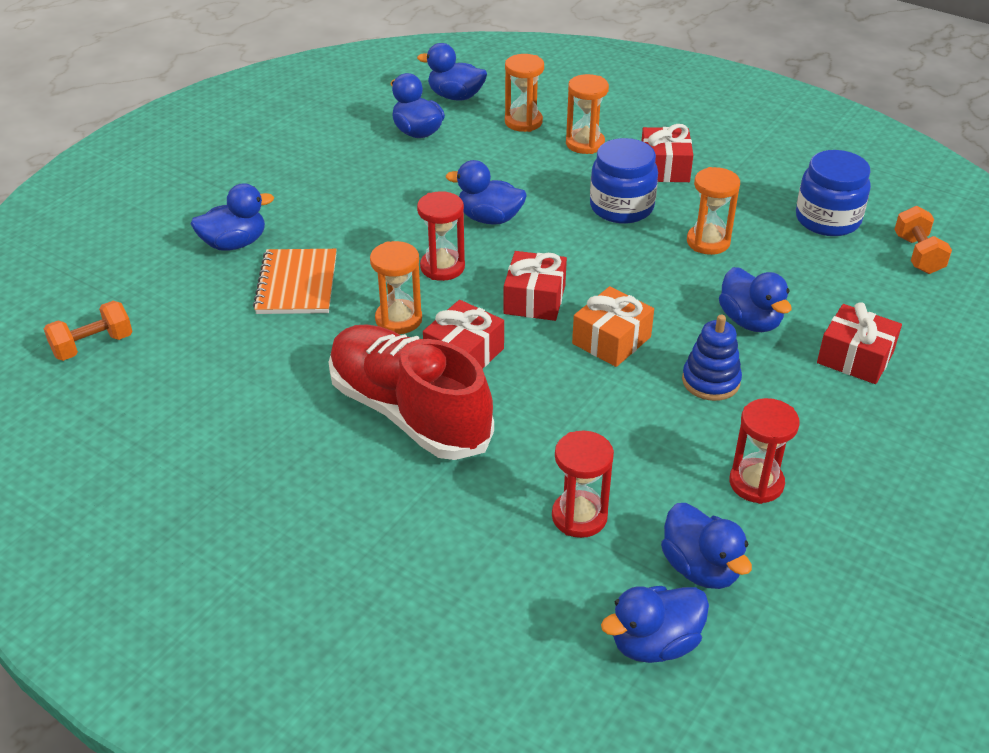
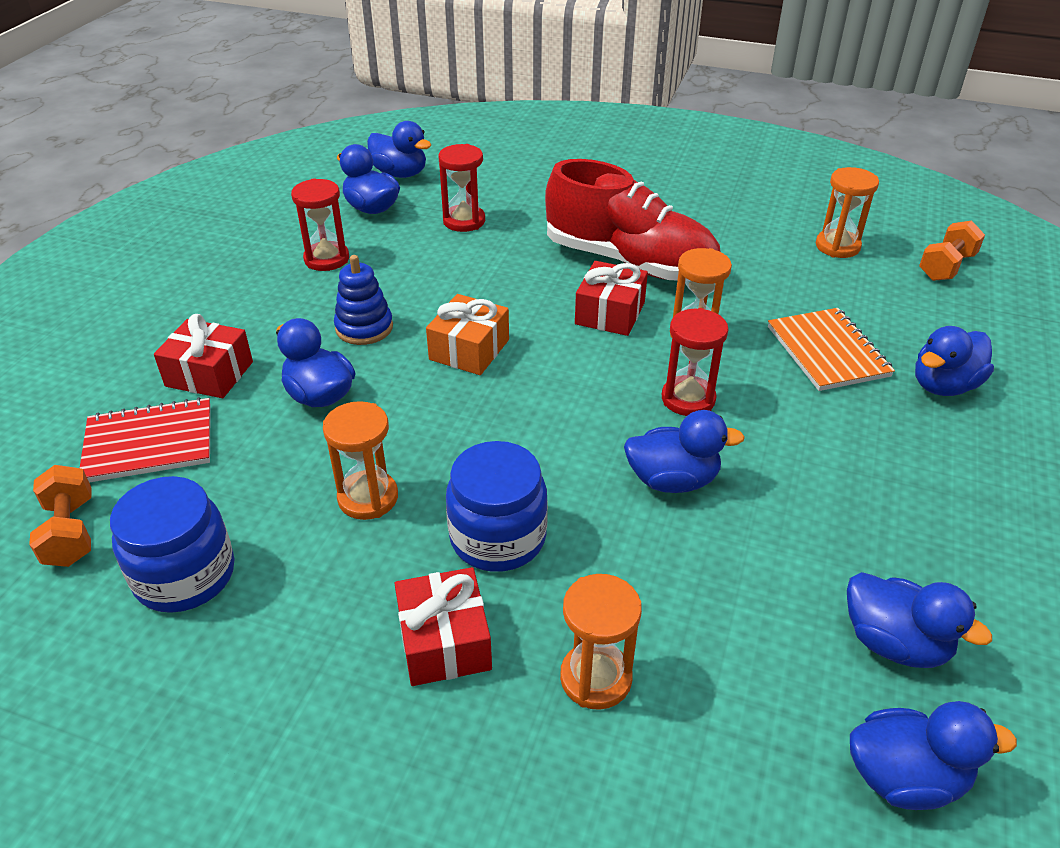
camera: 165 degrees right, 0 degrees up
(523, 122) = (731, 719): orange hourglass -> orange hourglass (837, 246)
(534, 299) = (565, 379): red gift -> none
(654, 643) = (400, 174): blue duck -> blue duck turned 75 degrees clockwise
(886, 305) = (149, 443): none -> red notebook

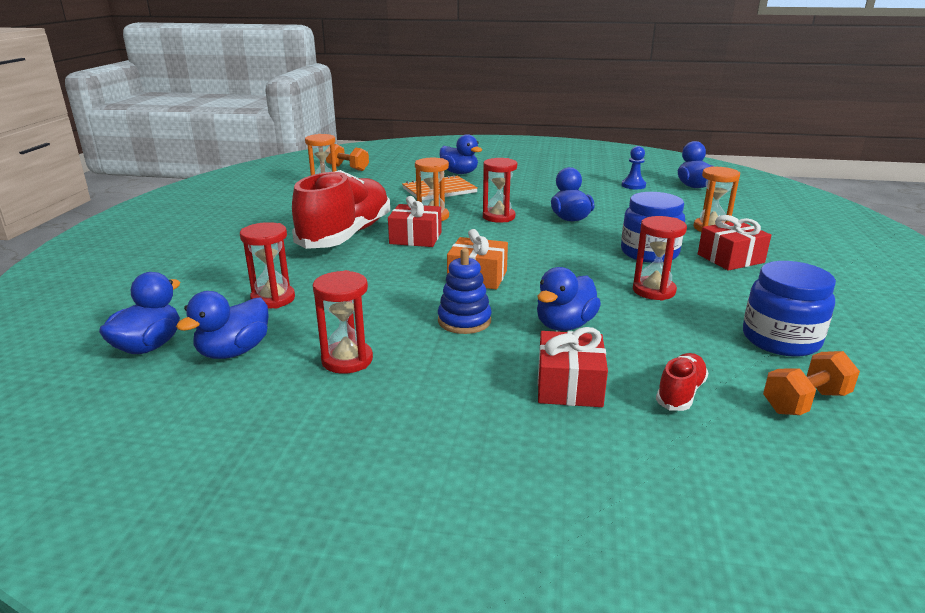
camera: 100 degrees left, 15 degrees down
(149, 443) = (680, 393): red notebook -> red shoe
(368, 498) = (653, 291): orange hourglass -> red hourglass
(894, 643) = (633, 185): blue duck -> blue pawn

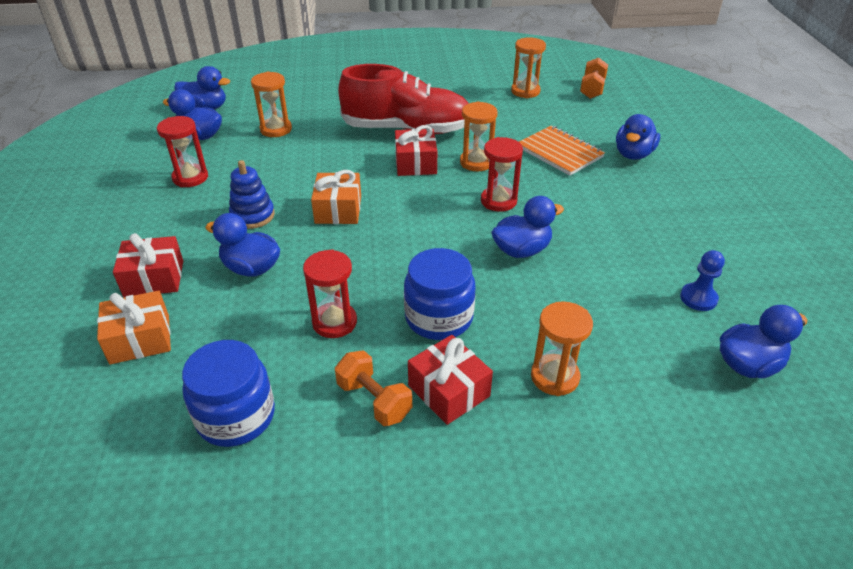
camera: 75 degrees right, 15 degrees up
(273, 299) = (276, 129): red hourglass -> orange hourglass
(680, 393) = (140, 339): red shoe -> orange gift
(805, 402) = (120, 420): orange dumbbell -> orange dumbbell (374, 400)

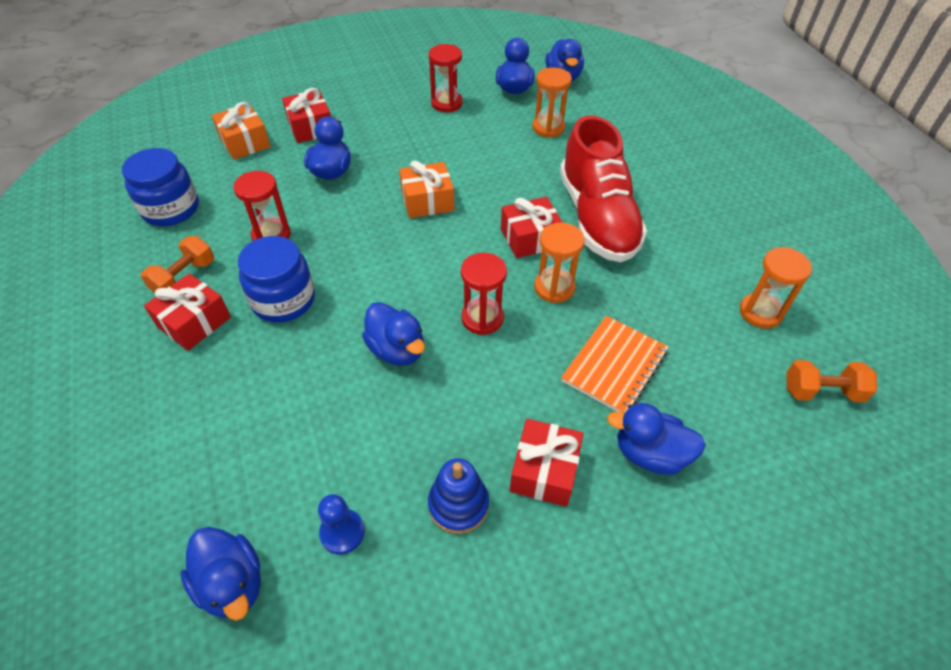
camera: 75 degrees right, 10 degrees up
(252, 216) = (403, 152): blue stacking toy -> blue stacking toy (458, 505)
(554, 377) = (211, 396): orange hourglass -> none
(645, 197) = (544, 471): none -> red gift

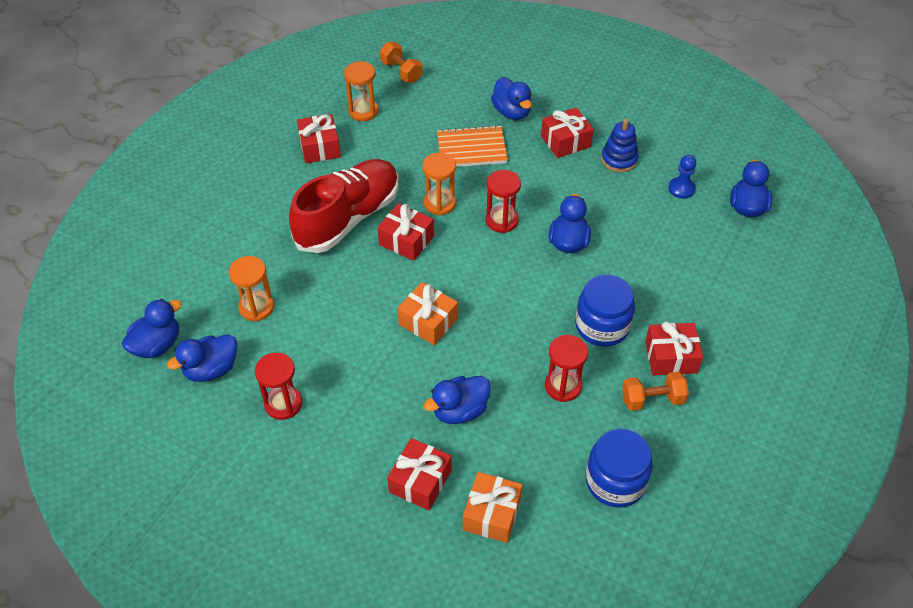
camera: 130 degrees left, 0 degrees up
(721, 249) = (320, 147): none -> red gift

